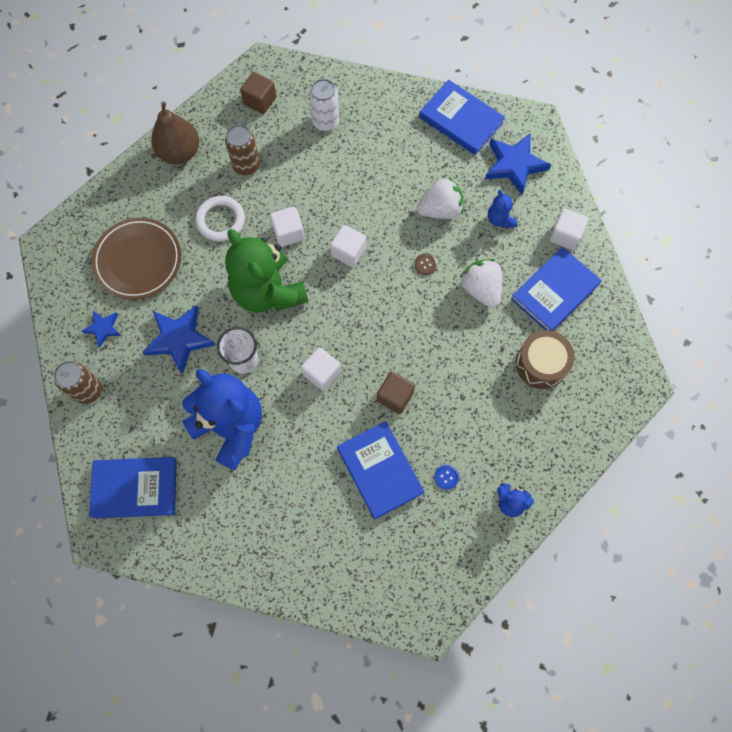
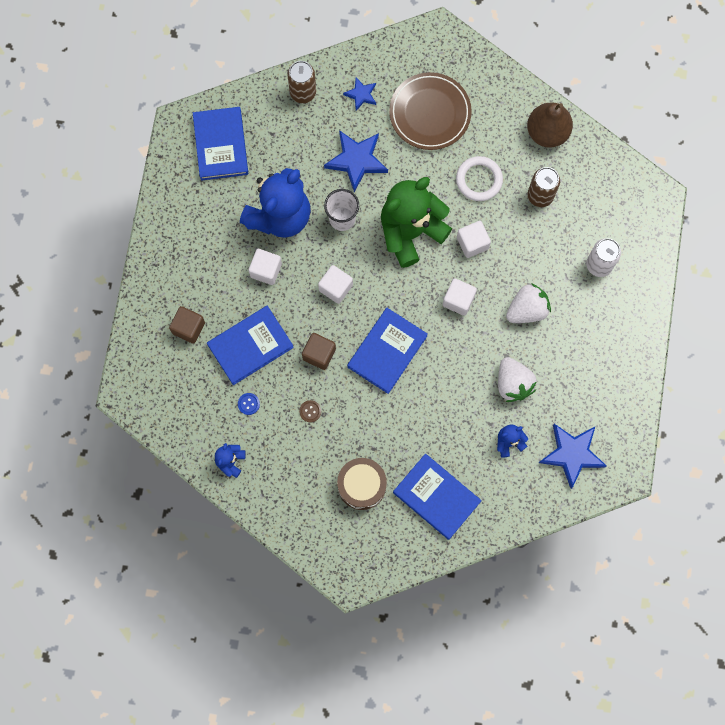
camera: 85 degrees right, 5 degrees up
(260, 101) = (615, 199): brown cube -> brown cube (188, 328)
(425, 264) = (453, 373): brown button -> brown button (310, 411)
(461, 120) = (618, 398): blue book -> blue book (387, 351)
(481, 289) = (432, 426): white strawberry -> white strawberry (527, 310)
(565, 235) = (498, 506): white cube -> white cube (266, 270)

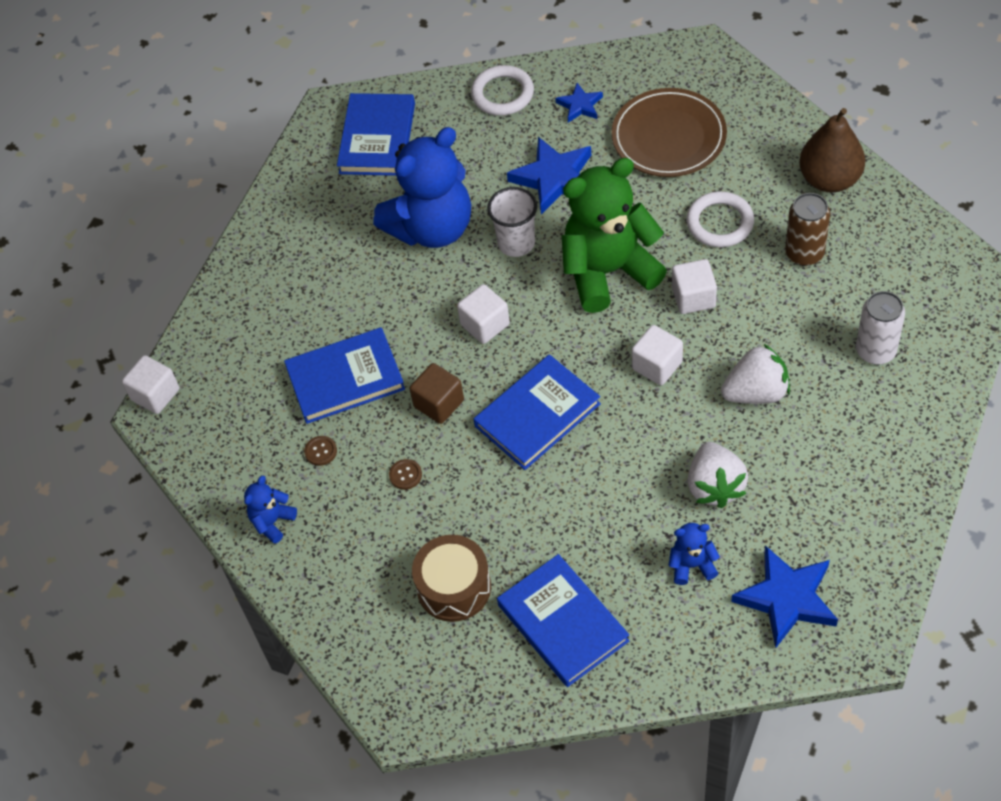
camera: 20 degrees right, 20 degrees down
(188, 328) = (267, 344): brown cube -> none
(248, 404) = (321, 451): blue button -> brown button
(266, 270) = (394, 290): white cube -> white cube (155, 394)
(303, 92) = (502, 94): brown can -> white ring

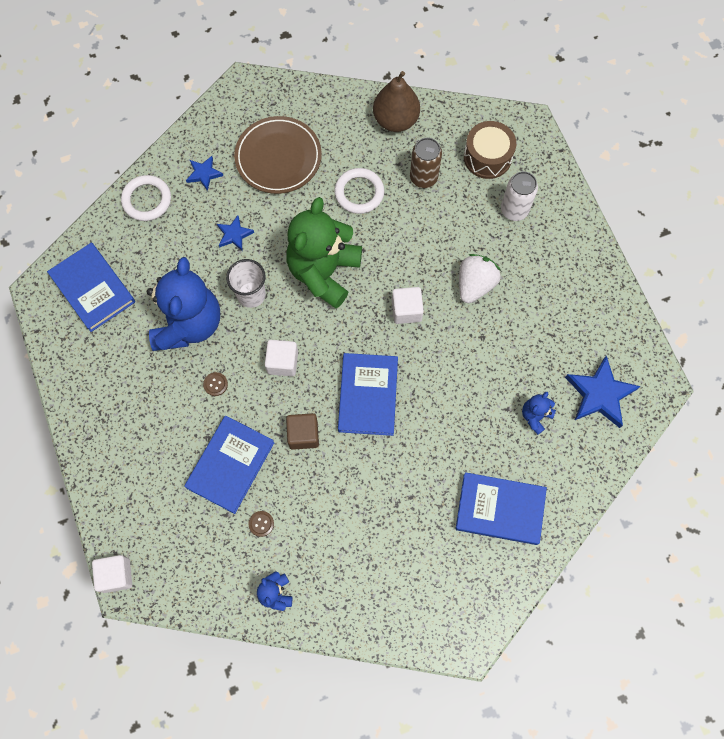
camera: 50 degrees left, 15 degrees up
(405, 475) = (327, 496): brown button -> brown button (215, 384)
(454, 587) = (421, 540): brown drum -> brown drum (487, 157)
(554, 179) = (234, 235): blue star -> blue star, size x0.55
(693, 297) = (387, 252): white cube -> none
(715, 486) = (504, 359): white strawberry -> none

